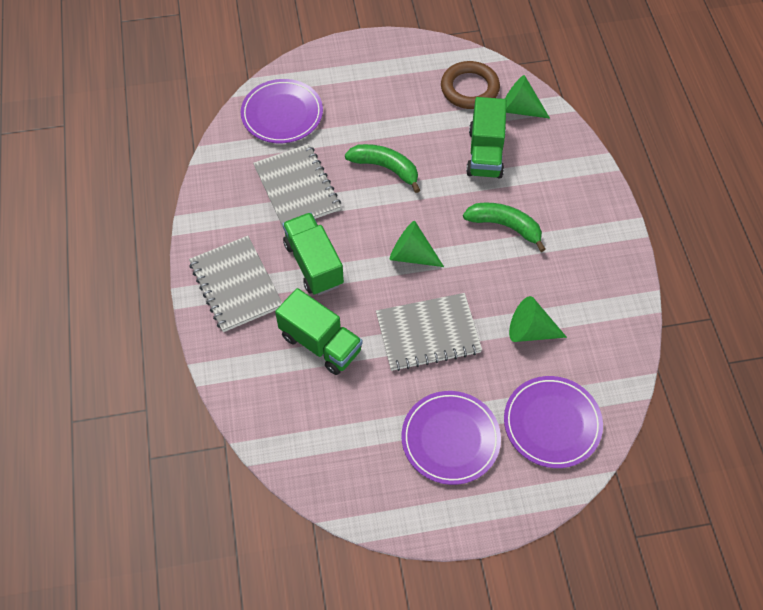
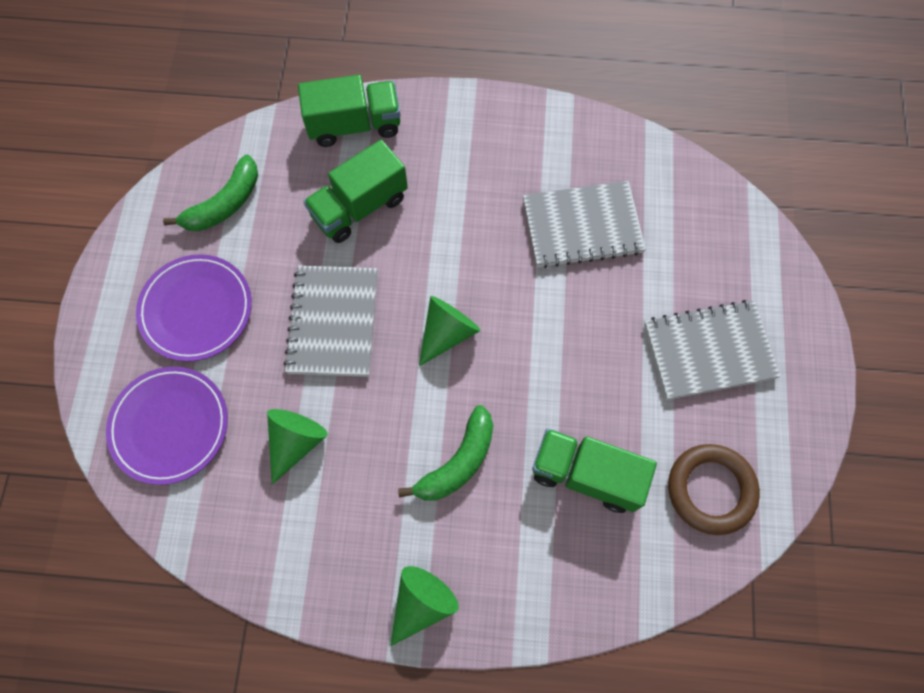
camera: 105 degrees right, 10 degrees up
(236, 285) = (461, 138): grey notebook -> grey notebook (708, 351)
(282, 114) = (706, 232): purple plate -> none
(313, 264) = (466, 221): green truck -> green truck (354, 125)
(385, 168) = (590, 337): green banana -> green banana (224, 204)
(519, 109) = (658, 552): green cone -> green cone (421, 603)

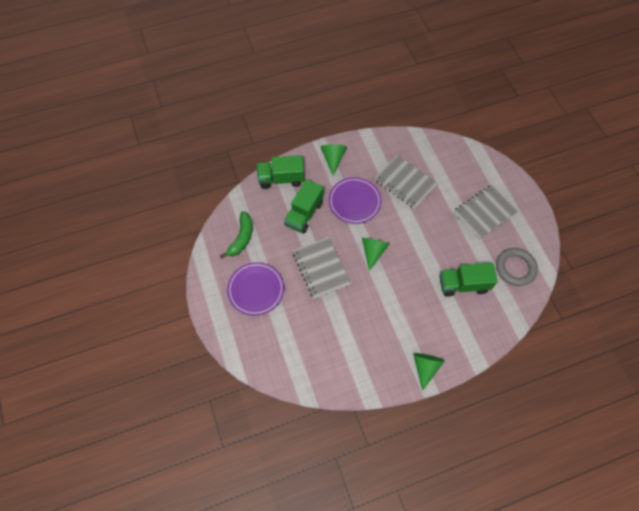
camera: 25 degrees left, 5 degrees down
(170, 426) = (273, 345): purple plate -> purple plate (354, 202)
(295, 442) = (334, 326): green cone -> green cone (333, 159)
(354, 125) = (281, 179): green truck -> green truck turned 150 degrees counterclockwise
(458, 462) = (408, 303): green banana -> none
(582, 226) = (405, 182): grey notebook -> grey notebook turned 75 degrees clockwise
(711, 490) = (515, 268): brown ring -> grey ring

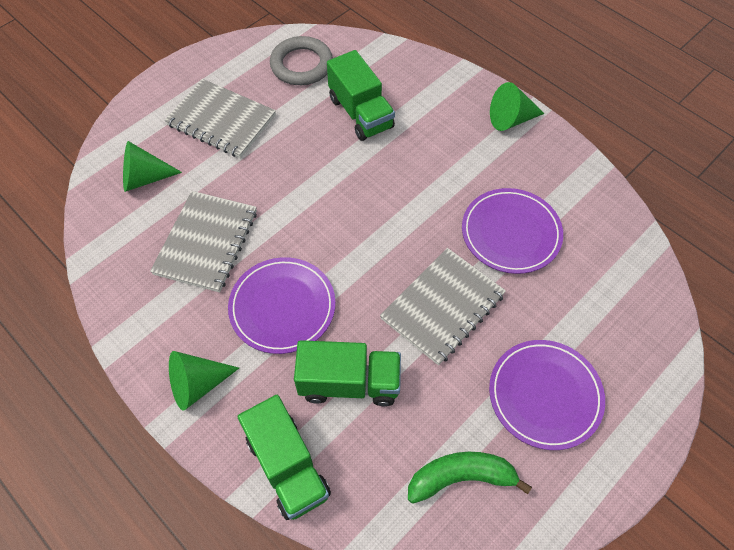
camera: 115 degrees left, 5 degrees down
(346, 322) = (511, 233): none -> purple plate
(373, 251) = (368, 242): green cone -> green cone (144, 178)

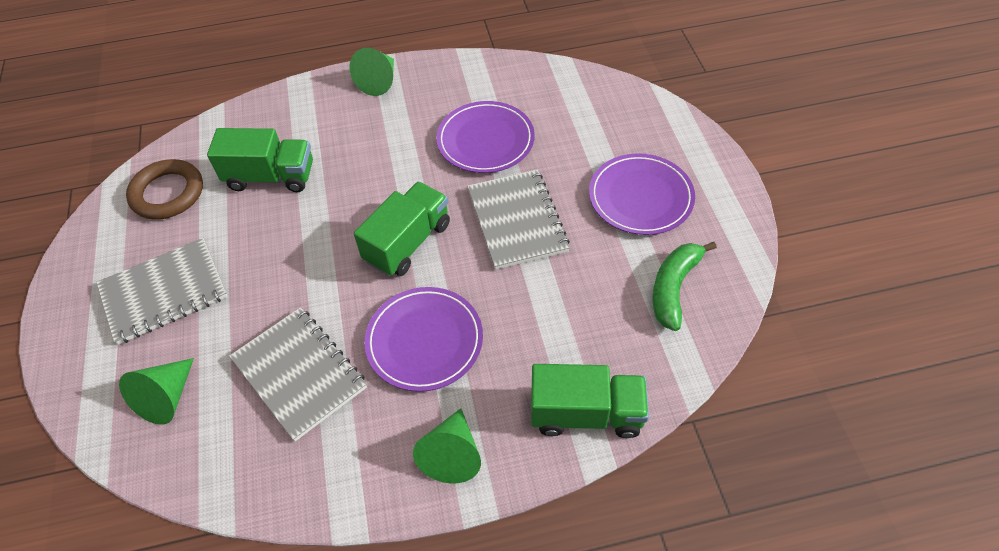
camera: 55 degrees left, 5 degrees down
(301, 65) = (167, 193): grey ring -> brown ring
(349, 383) = (539, 324): green truck -> green truck (408, 242)

